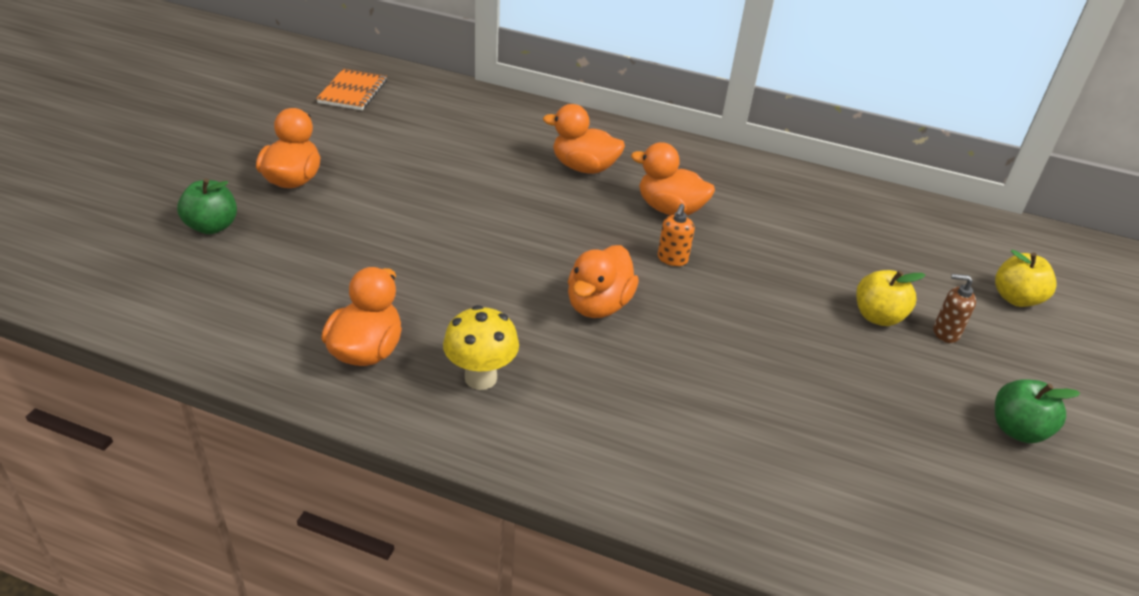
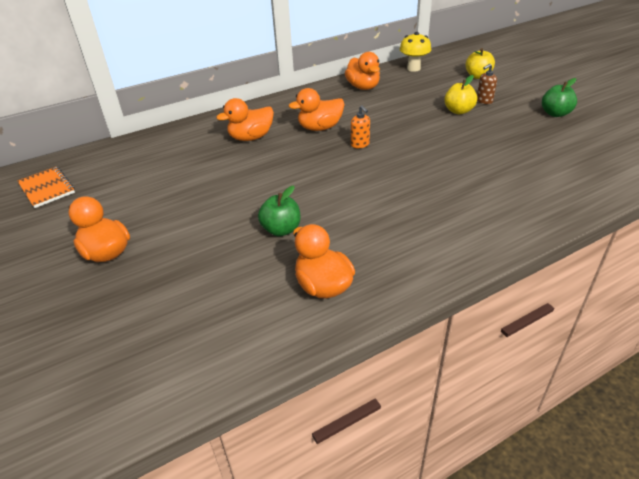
camera: 45 degrees left, 0 degrees up
(212, 226) = (105, 314): green apple -> green apple (281, 230)
(480, 378) = (391, 248): yellow mushroom -> yellow mushroom (413, 68)
(598, 305) = (371, 182): orange duck -> orange duck (363, 87)

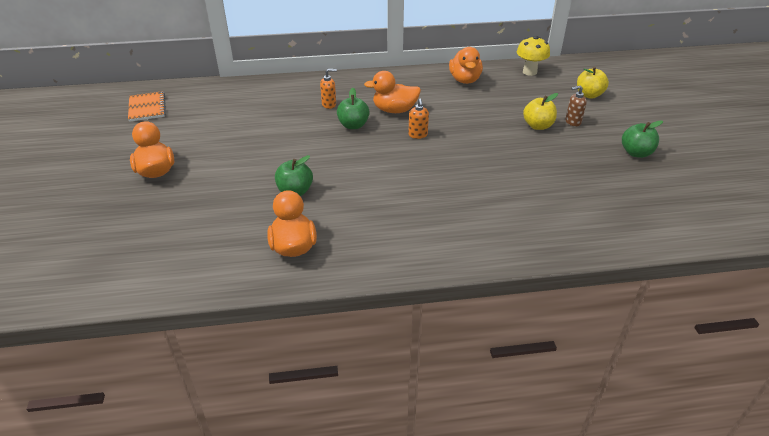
camera: 20 degrees right, 0 degrees up
(251, 137) = (329, 104): orange duck -> orange soap dispenser
(291, 151) = (353, 125): none -> green apple

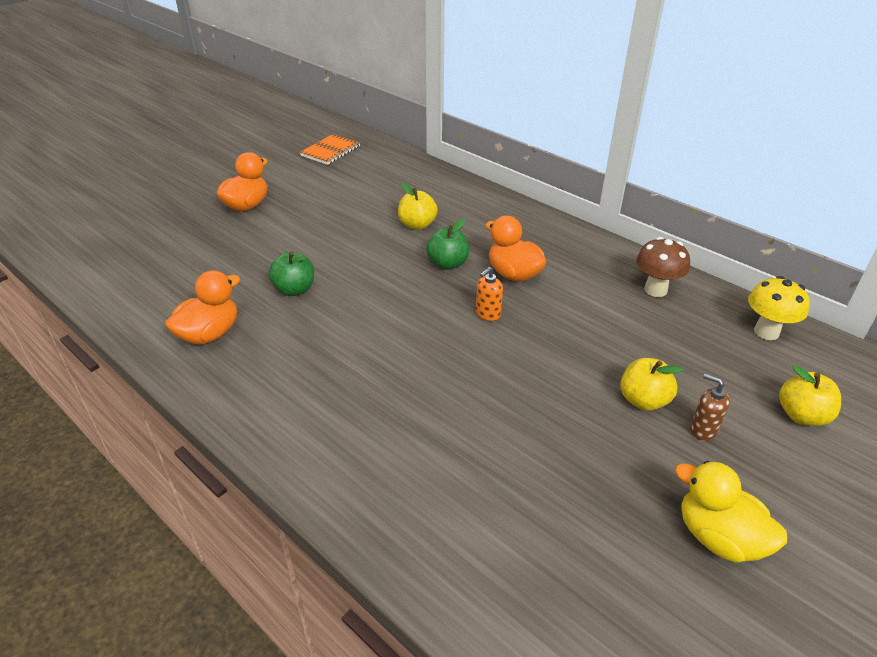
camera: 50 degrees right, 0 degrees up
(297, 117) = (417, 225): none -> yellow apple
(329, 104) = (464, 230): orange soap dispenser -> none
(465, 80) = (655, 290): orange duck -> brown mushroom
(636, 153) = (718, 537): green apple -> yellow duck

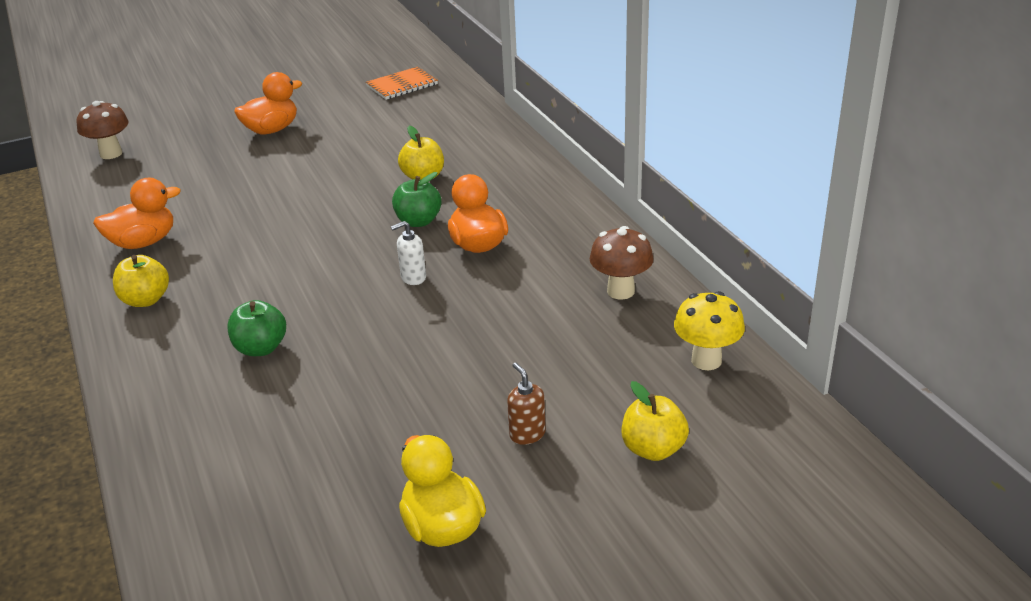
camera: 25 degrees right, 5 degrees down
(103, 253) = (111, 154): none -> brown mushroom
(294, 289) = (249, 218): green apple -> green apple (261, 348)
(487, 314) = (413, 278): orange soap dispenser -> white soap dispenser
(643, 400) = (493, 392): yellow apple -> yellow apple (146, 300)

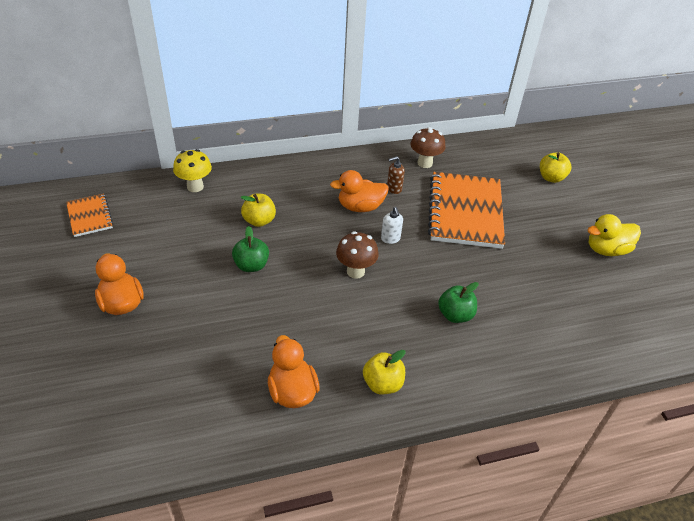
camera: 85 degrees left, 10 degrees up
(111, 154) = (94, 434): brown mushroom -> brown mushroom (355, 271)
(418, 221) = (321, 229): green apple -> green apple (251, 265)
(501, 343) = (465, 212): none -> orange notebook
(527, 434) = (540, 213): brown soap dispenser -> brown soap dispenser (394, 189)
(706, 360) = (488, 150): yellow mushroom -> yellow mushroom (195, 187)

